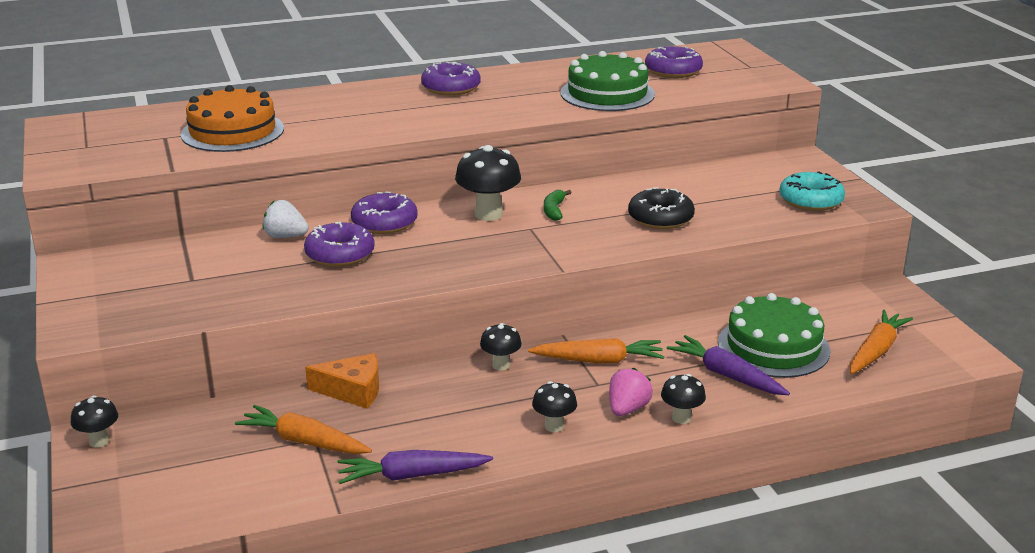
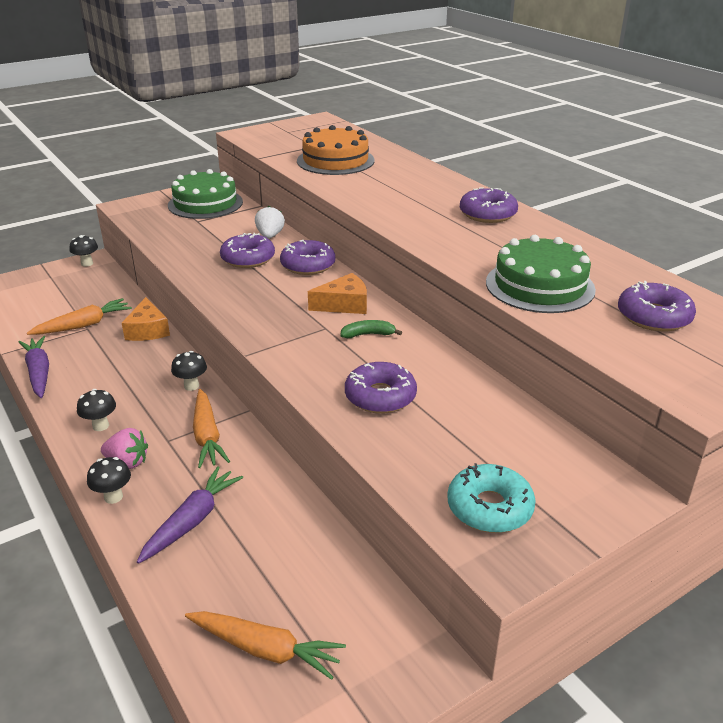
camera: 75 degrees right, 5 degrees up
(304, 441) = (84, 325): orange carrot -> orange carrot turned 45 degrees clockwise
(488, 214) = (344, 304): black mushroom -> orange cheese
(660, 218) = (380, 396): black donut -> purple donut
(773, 347) = (256, 553): green cake -> green cake (205, 203)

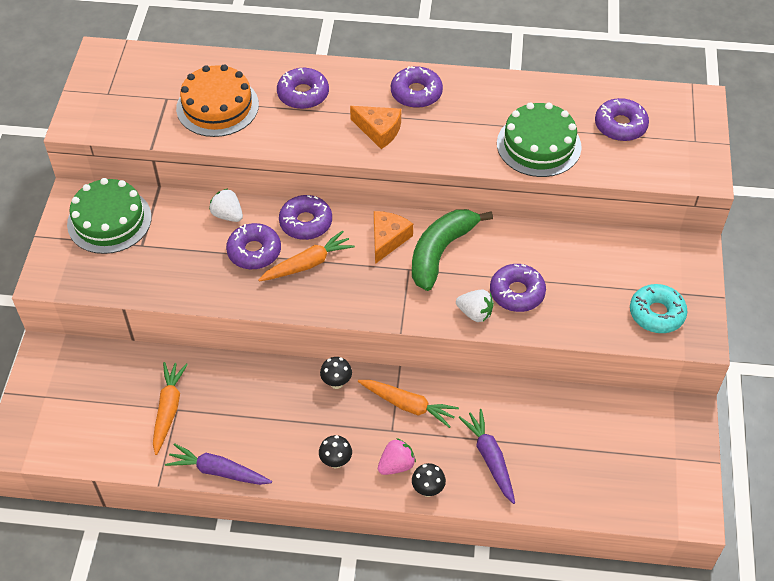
camera: 50 degrees left, 20 degrees up
(87, 263) = (47, 357): black mushroom -> none
(147, 330) = (224, 370): orange cheese -> orange cheese (379, 130)
(265, 649) = (623, 478): orange carrot -> orange carrot (308, 264)
(321, 384) = (475, 313): none -> white strawberry
(368, 334) = (440, 252): green banana -> green banana, size x2.27
(401, 179) = (303, 94): none -> purple donut

